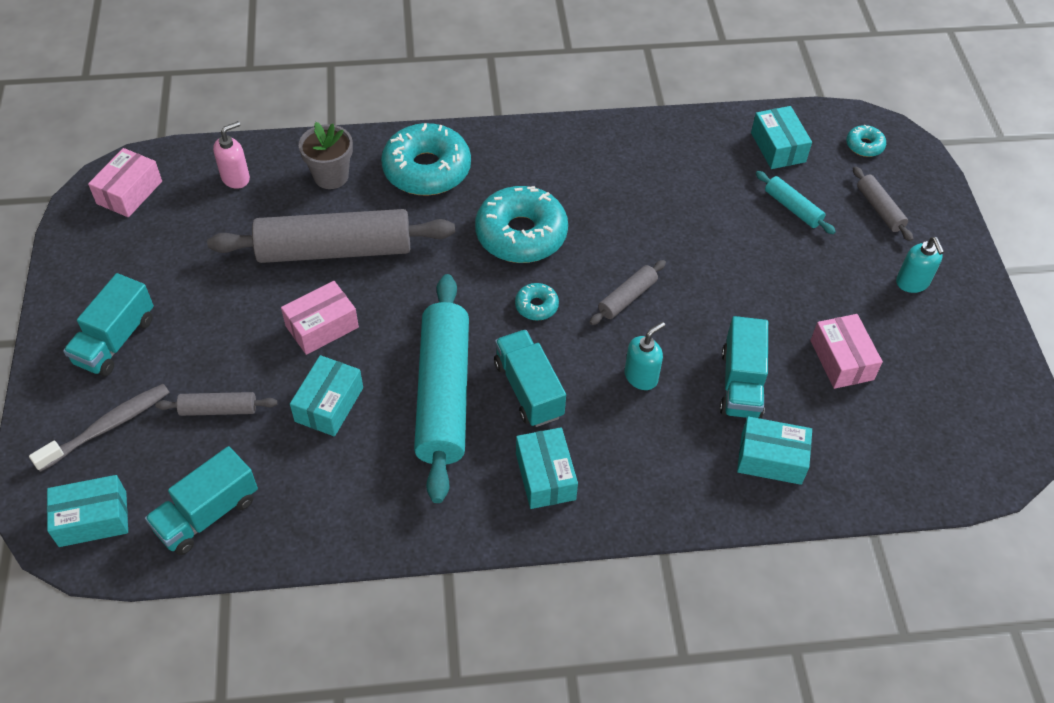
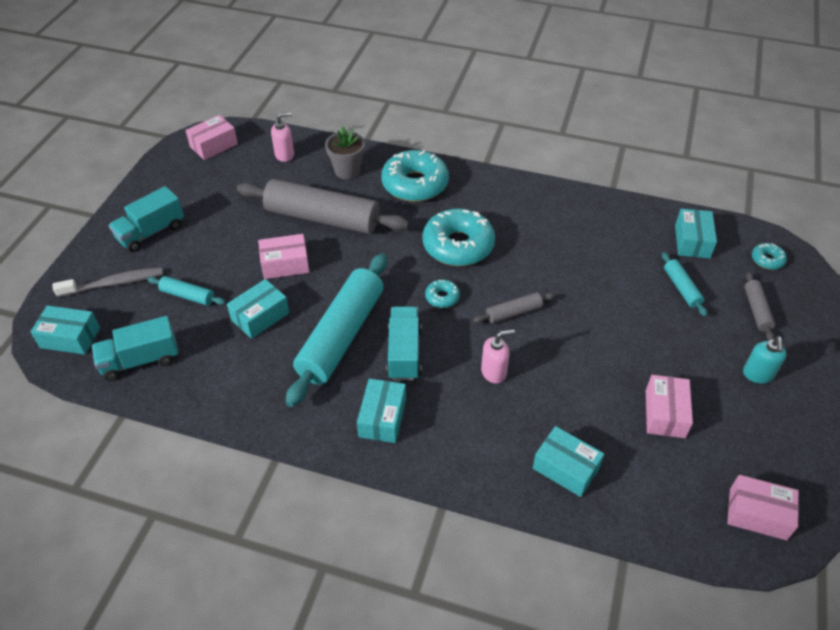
camera: 25 degrees right, 5 degrees down
(219, 409) = (188, 295): grey rolling pin -> turquoise rolling pin
(641, 377) = (494, 372): turquoise soap dispenser -> pink soap dispenser
(741, 383) = (570, 403): turquoise truck -> none
(977, 435) = (757, 514): none -> pink box

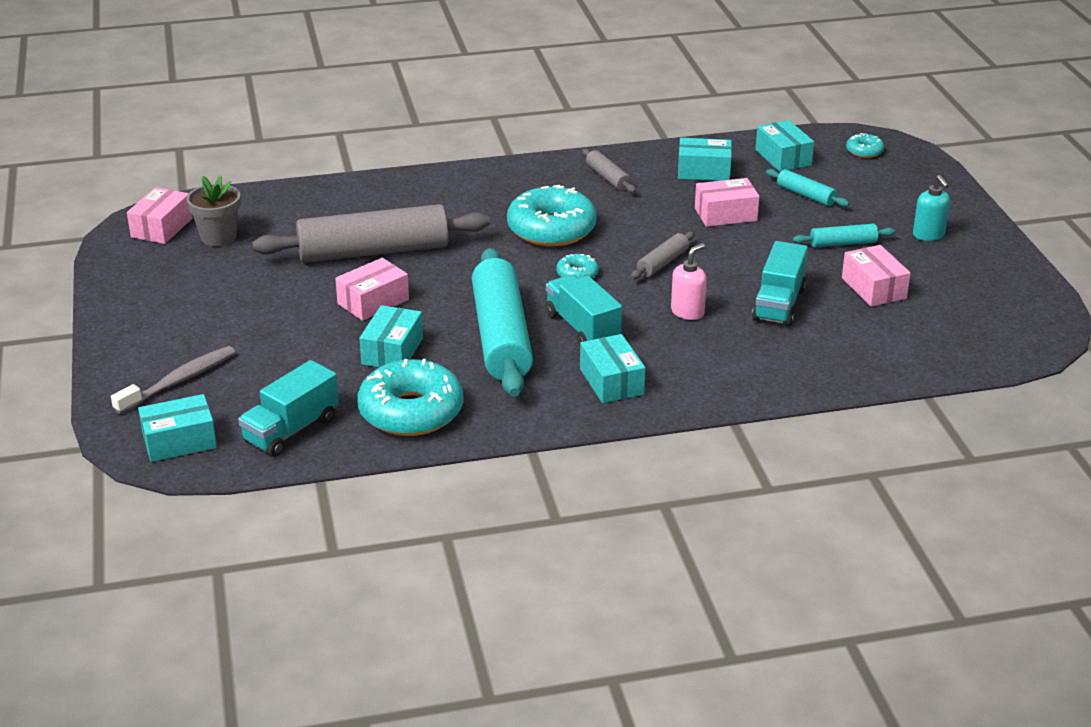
camera: 30 degrees left, 15 degrees down
(151, 232) = (172, 325): turquoise truck -> turquoise truck (779, 304)
(188, 295) = (285, 362): turquoise rolling pin -> turquoise rolling pin (843, 243)
(285, 155) = (265, 211): pink soap dispenser -> none
(347, 170) = (358, 204): grey flower pot -> grey flower pot (218, 237)
(415, 184) = (450, 194): turquoise donut -> turquoise donut (411, 411)
(566, 468) = (822, 355): turquoise box -> turquoise box (704, 171)
(757, 310) = (887, 190): grey rolling pin -> grey rolling pin (608, 178)
(757, 514) = (1010, 326): pink box -> pink box (725, 214)

